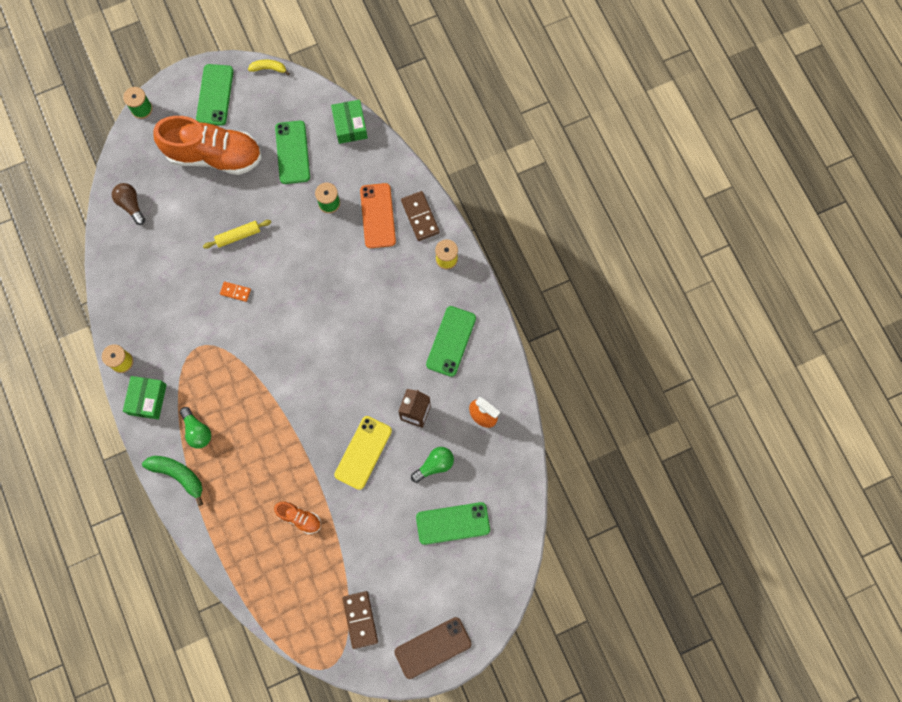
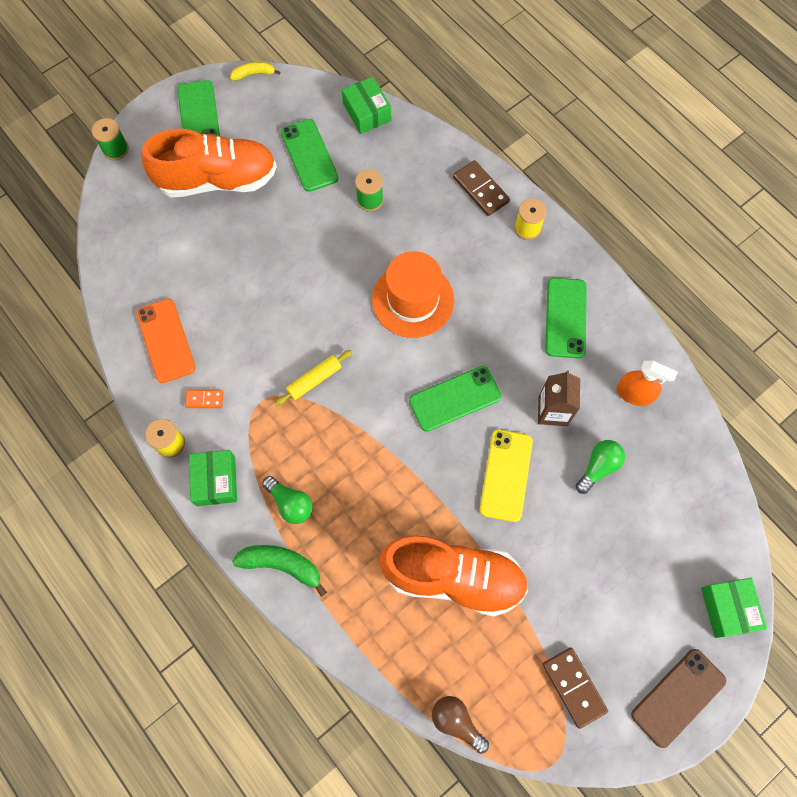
camera: 15 degrees left, 5 degrees down
(131, 205) = (132, 258): brown light bulb -> brown light bulb (456, 722)
(235, 292) = (288, 325): orange domino -> orange domino (204, 400)
(238, 236) = (272, 261): yellow rolling pin -> yellow rolling pin (314, 380)
(299, 518) = (453, 577): orange shoe -> orange shoe, size x2.25
(337, 296) = (413, 300): none -> orange hat
(378, 216) = (431, 200): orange phone -> orange phone (166, 340)
(453, 523) = (646, 532): green phone -> green phone (455, 399)
(493, 595) = (728, 609): none -> green box

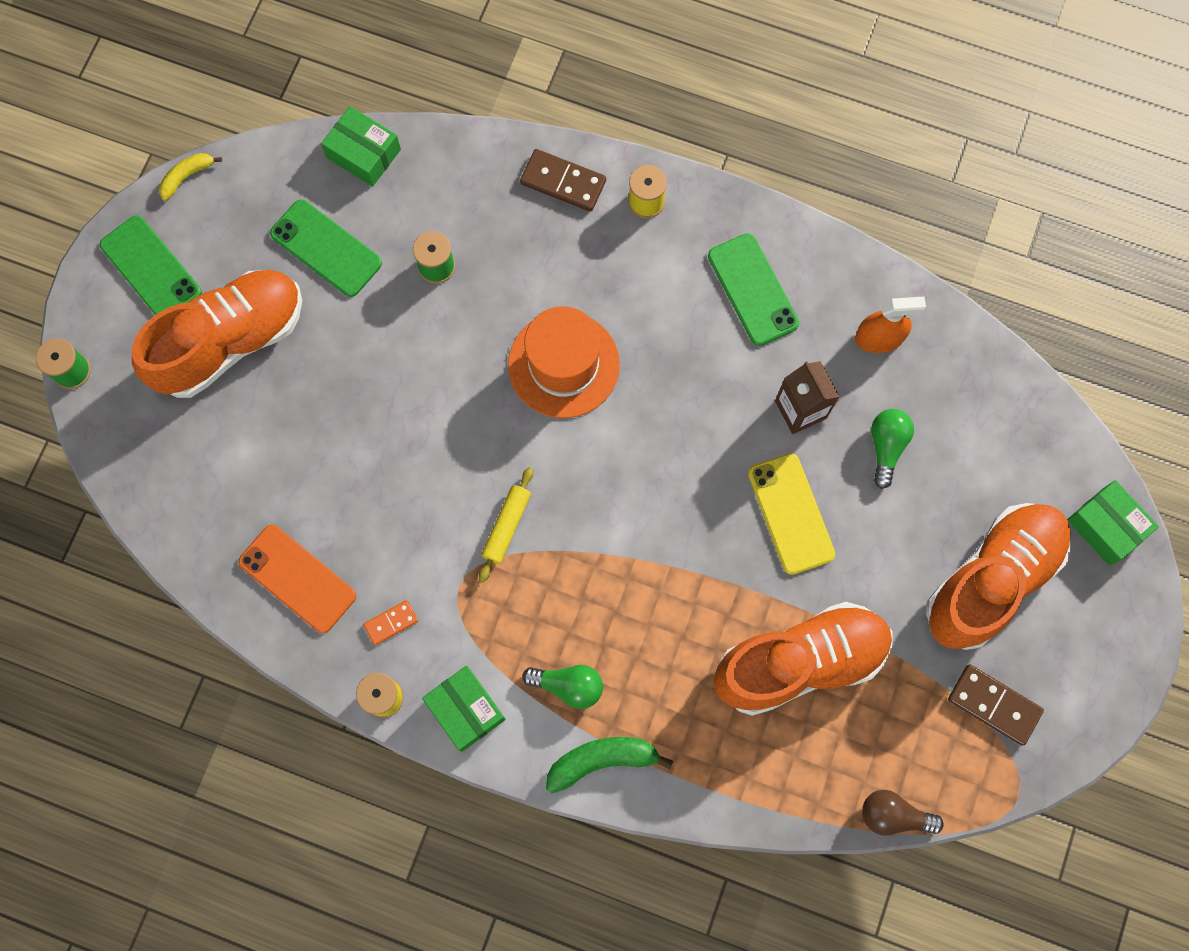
camera: 30 degrees left, 5 degrees up
(455, 399) = (682, 457): green phone -> none
(622, 598) = (991, 580): none -> orange shoe
(678, 697) = (1106, 651): brown phone -> none

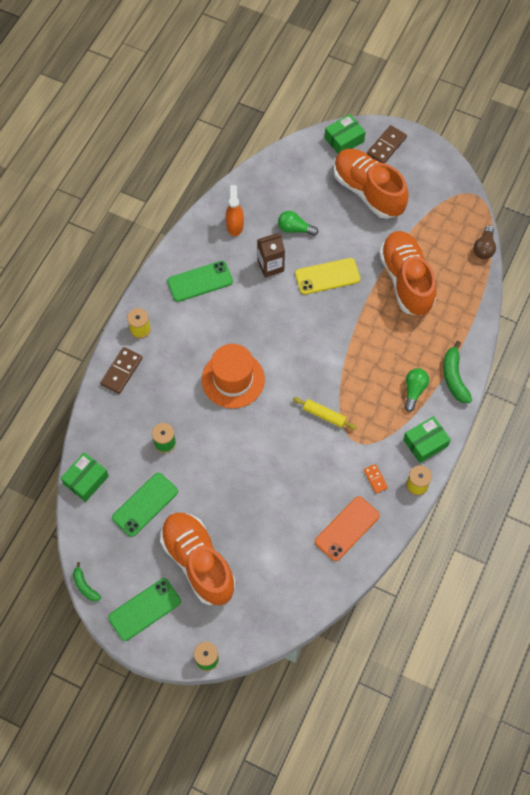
camera: 85 degrees left, 10 degrees down
(187, 177) = (85, 586): yellow banana -> green banana
(994, 705) = (431, 198): brown domino -> brown domino (386, 146)

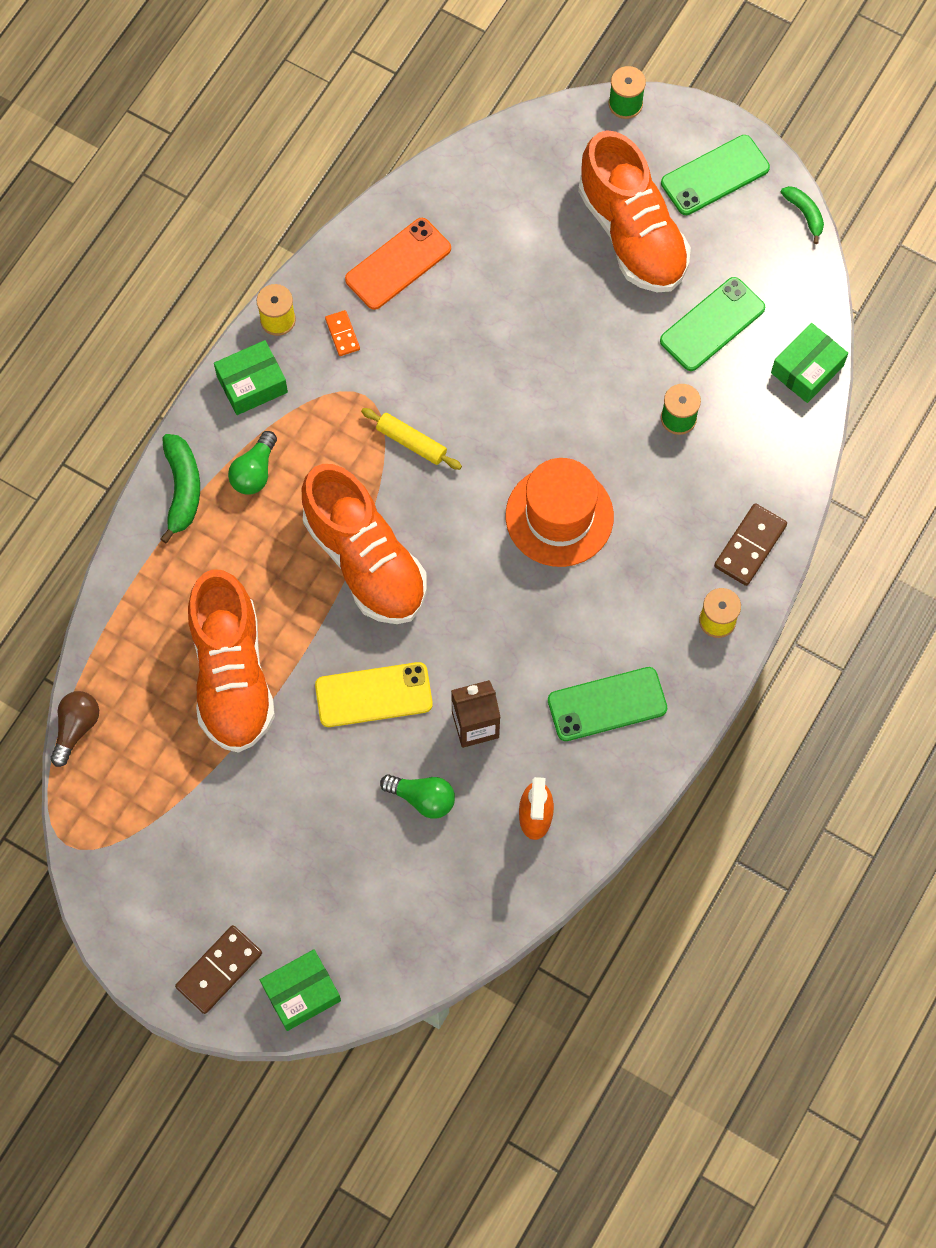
camera: 175 degrees left, 5 degrees up
(368, 191) = (272, 868): orange shoe -> orange shoe (365, 560)

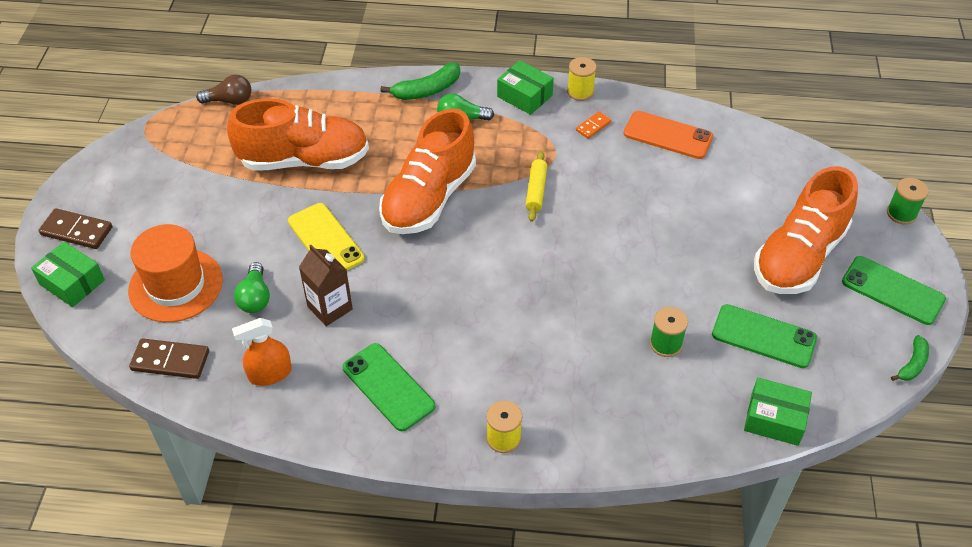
camera: 65 degrees right, 20 degrees down
(232, 675) = (304, 160): orange shoe -> orange shoe turned 150 degrees counterclockwise
(559, 516) = (532, 297): orange hat -> orange hat (176, 285)
(750, 546) = (585, 437): brown domino -> brown domino (170, 361)

